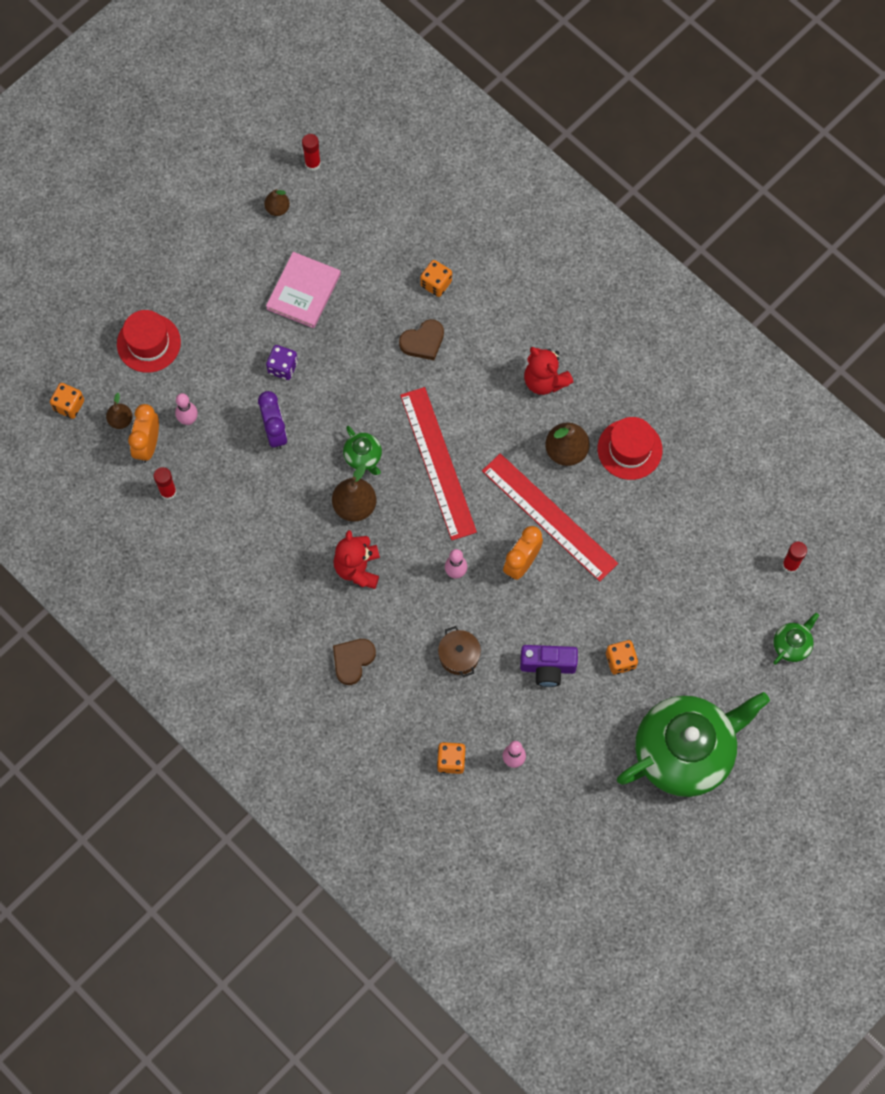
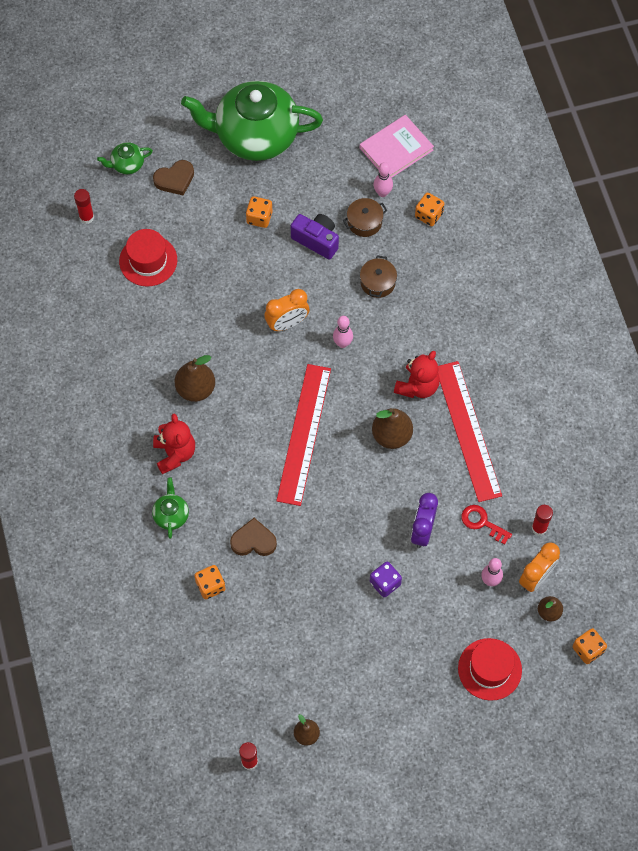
camera: 150 degrees left, 5 degrees down
(224, 469) = (482, 522): none -> red key
(303, 291) = (328, 642): pink book -> pink book (396, 149)
(352, 661) = (461, 320): brown heart -> brown heart (175, 179)
(363, 457) = (361, 471): green teapot -> green teapot (171, 515)
(511, 715) = (364, 222): none -> brown pot
(549, 516) = (243, 346): red ruler -> red ruler (467, 431)
(629, 449) = (145, 363): red hat -> red hat (148, 260)

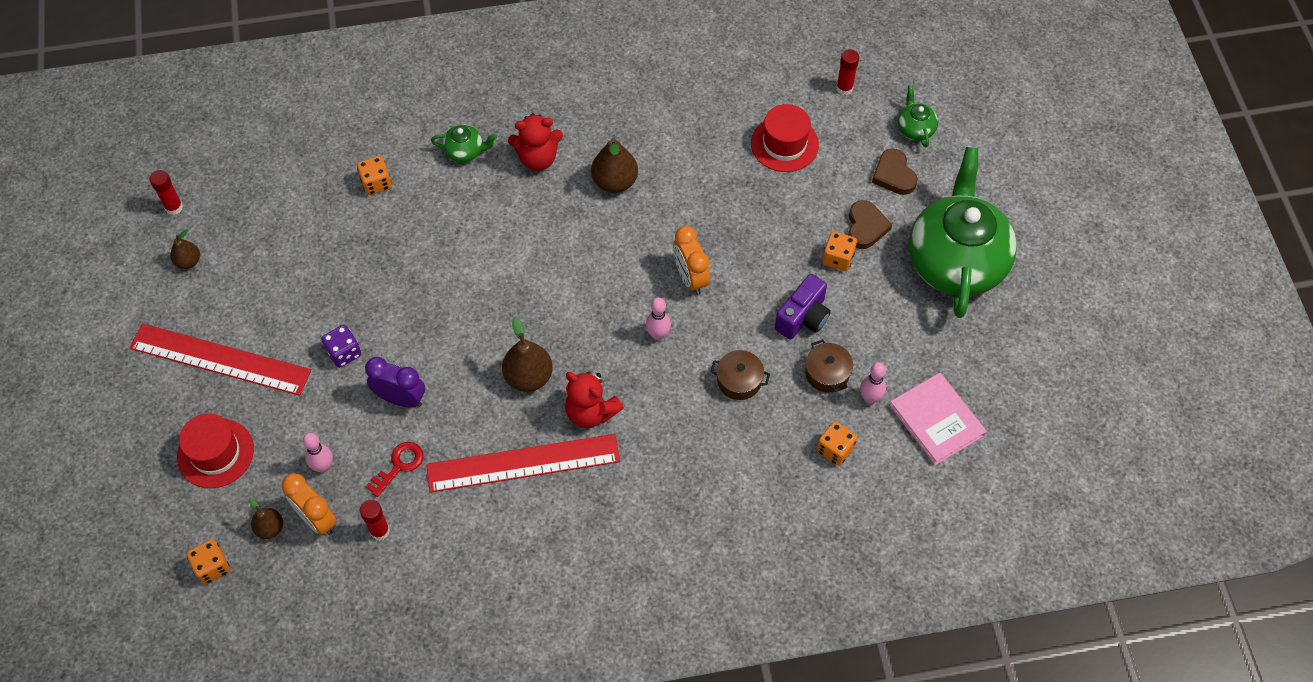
camera: 95 degrees right, 5 degrees down
(253, 541) = (421, 226): brown heart -> brown heart (865, 227)
(303, 434) = (544, 284): red ruler -> red ruler (220, 359)

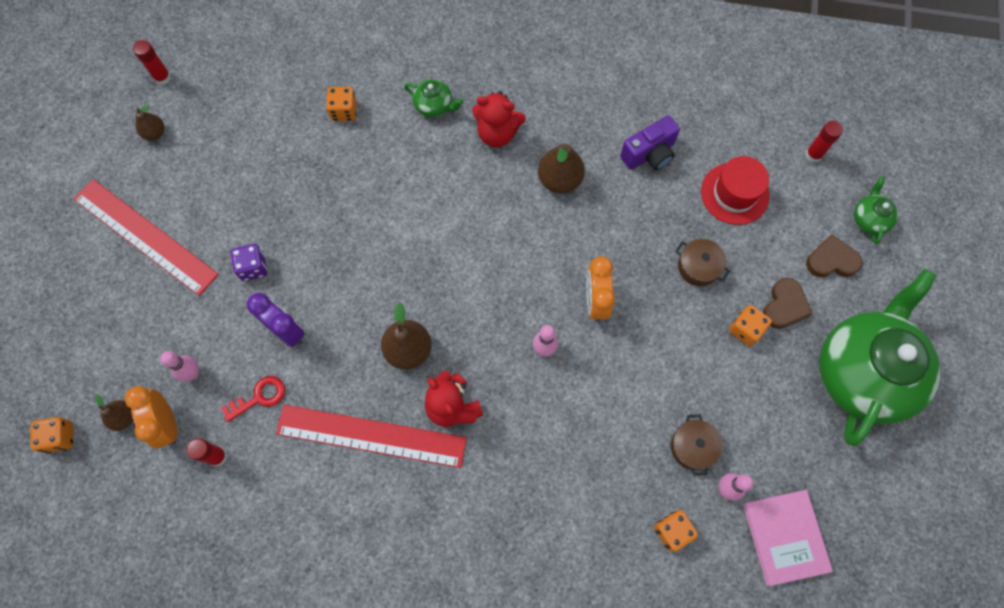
camera: 20 degrees right, 10 degrees up
(215, 453) = (106, 326): red hat -> none
(739, 380) = (604, 424): brown pot -> brown pot (698, 267)
(803, 318) = (689, 380): purple camera -> purple camera (649, 154)
(894, 175) = (831, 260): brown heart -> brown heart turned 90 degrees clockwise

